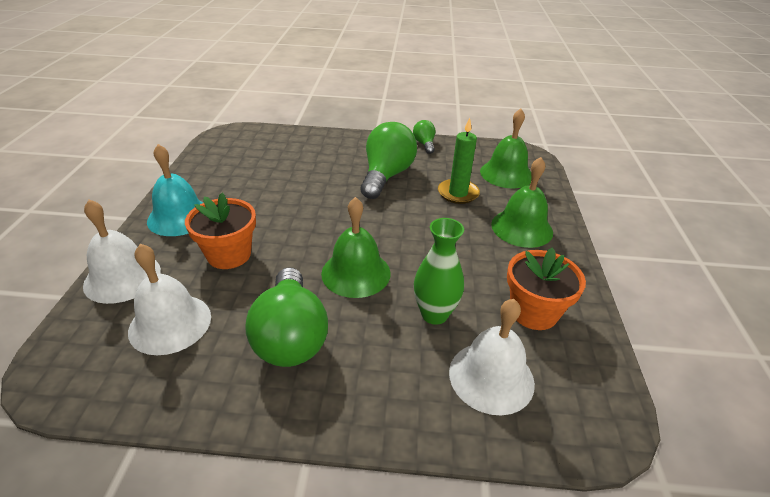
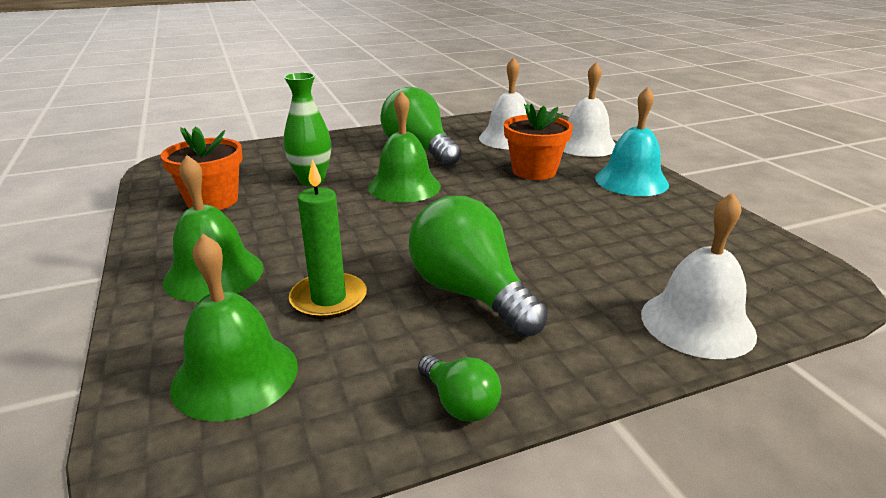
camera: 155 degrees right, 10 degrees down
(386, 176) = (470, 293): green light bulb -> green light bulb turned 150 degrees clockwise
(491, 377) = (255, 164): white bell -> white bell (697, 323)

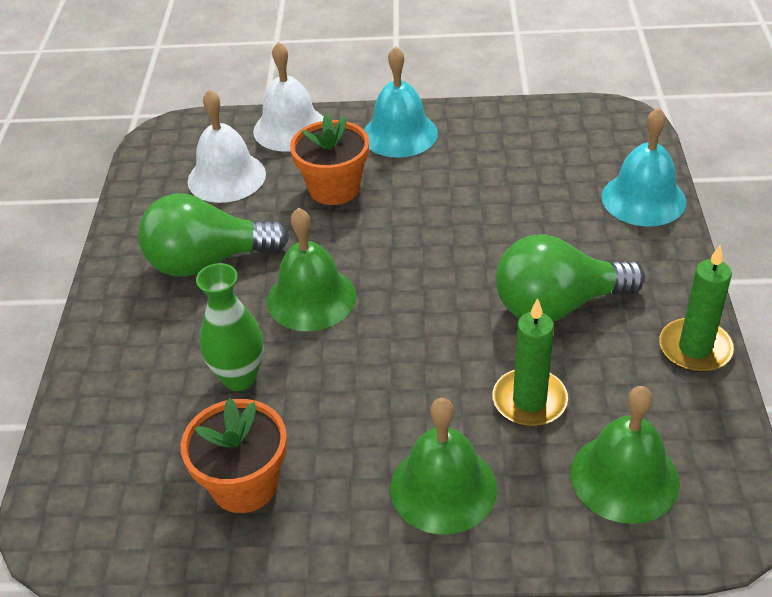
camera: 65 degrees left, 15 degrees up
(459, 403) = (695, 348): green light bulb -> green candle
(697, 323) = (643, 199): white bell -> turquoise bell

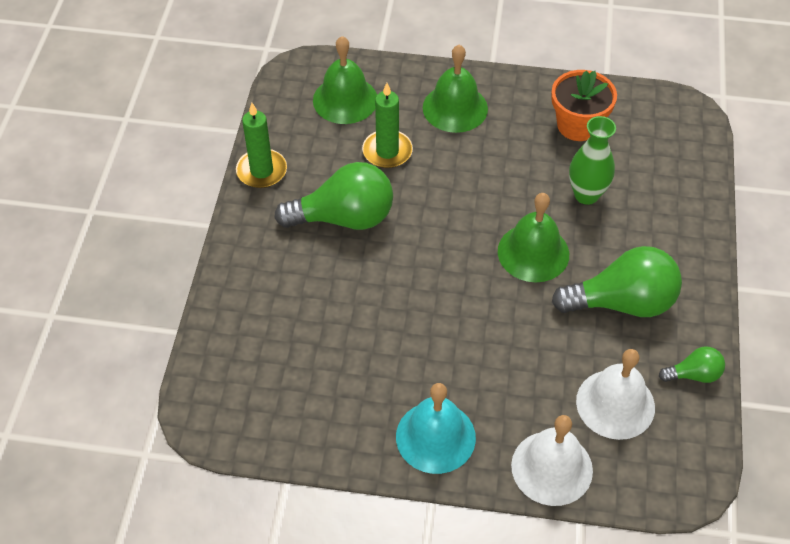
camera: 175 degrees left, 10 degrees up
(141, 209) = (693, 374): none -> green light bulb
(334, 188) = (508, 370): orange flower pot -> none
(643, 199) = (232, 309): turquoise bell -> none

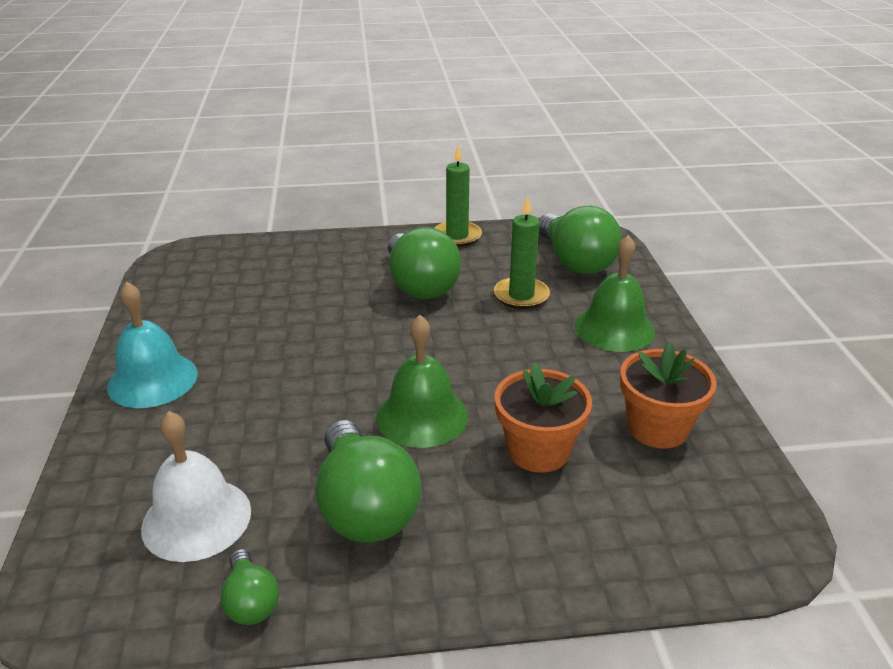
camera: 75 degrees right, 20 degrees down
(345, 99) = (575, 262): green bell -> green light bulb
(552, 468) = (104, 471): white bell -> none
(586, 195) = (538, 450): green vase -> orange flower pot

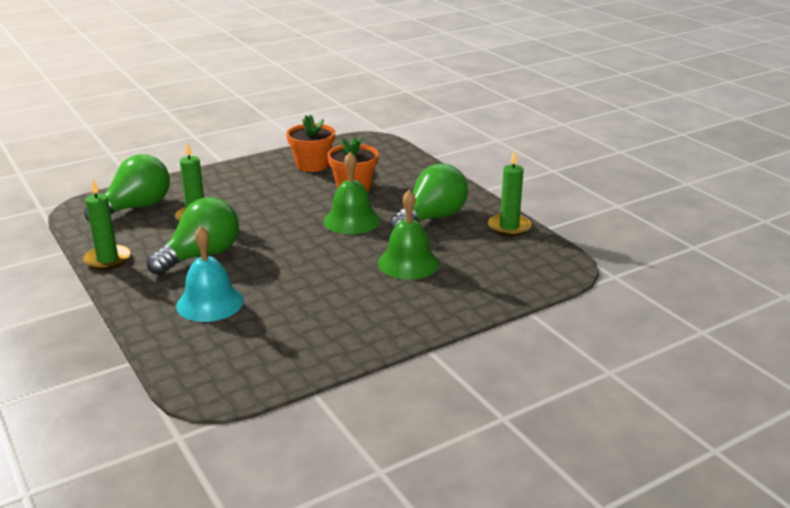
camera: 115 degrees left, 5 degrees down
(152, 380) = (394, 319): turquoise bell -> turquoise bell (210, 303)
(196, 519) = (483, 256): white bell -> none
(251, 601) = (509, 227): green light bulb -> green candle
(614, 328) = (222, 185): green bell -> green bell (408, 263)

